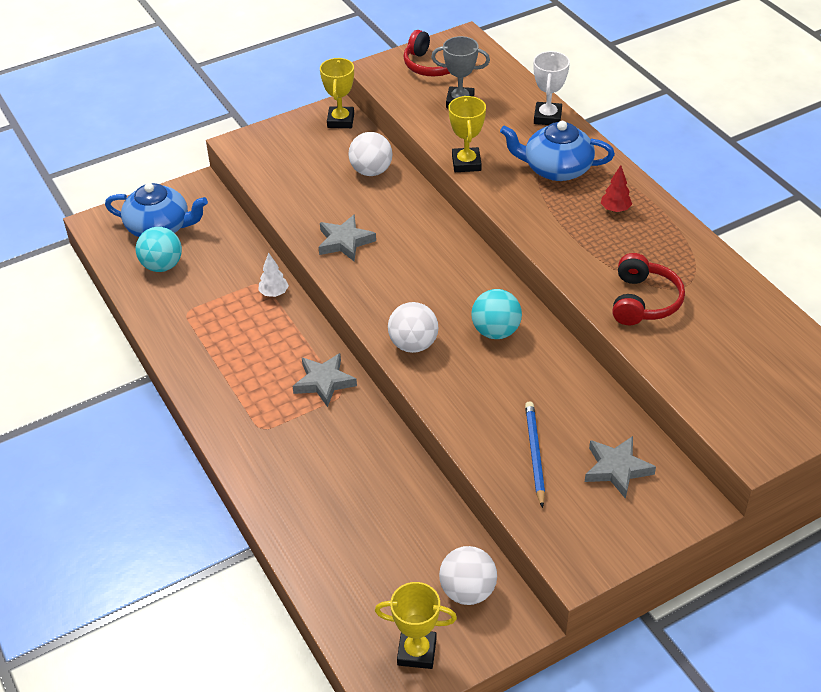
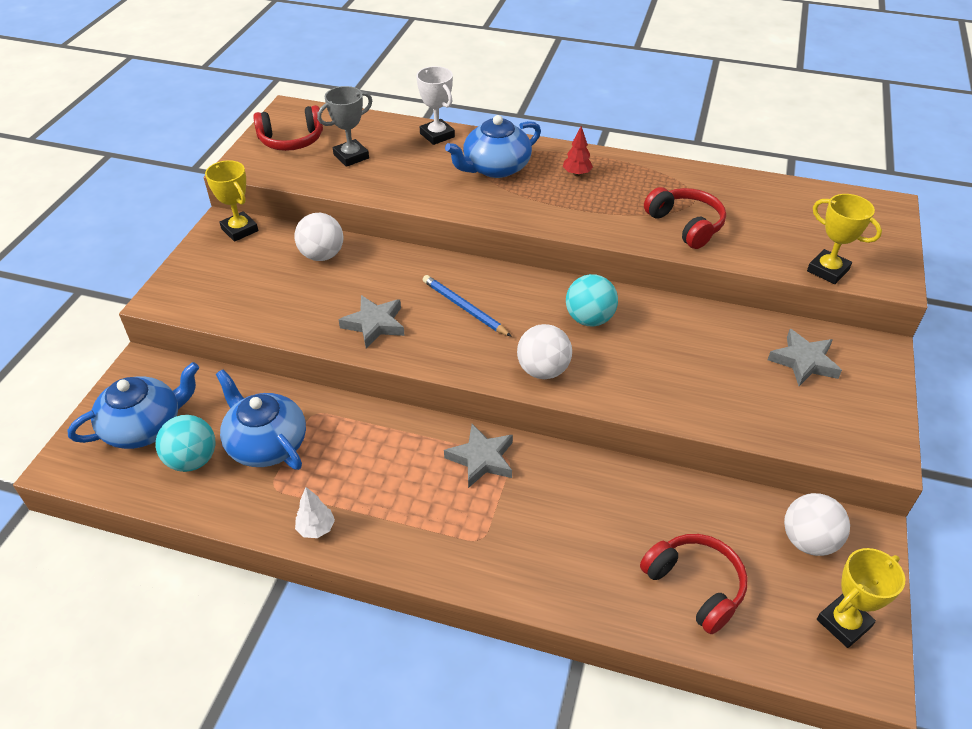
camera: 45 degrees left, 0 degrees up
(212, 283) = (266, 443): none -> blue teapot
(274, 293) = (339, 414): white tree -> white tree (316, 528)
(353, 555) = (695, 586): none -> red headphones
(466, 163) = (421, 199): yellow trophy -> yellow trophy (827, 270)
(534, 454) = (741, 391): blue pencil -> blue pencil (464, 308)

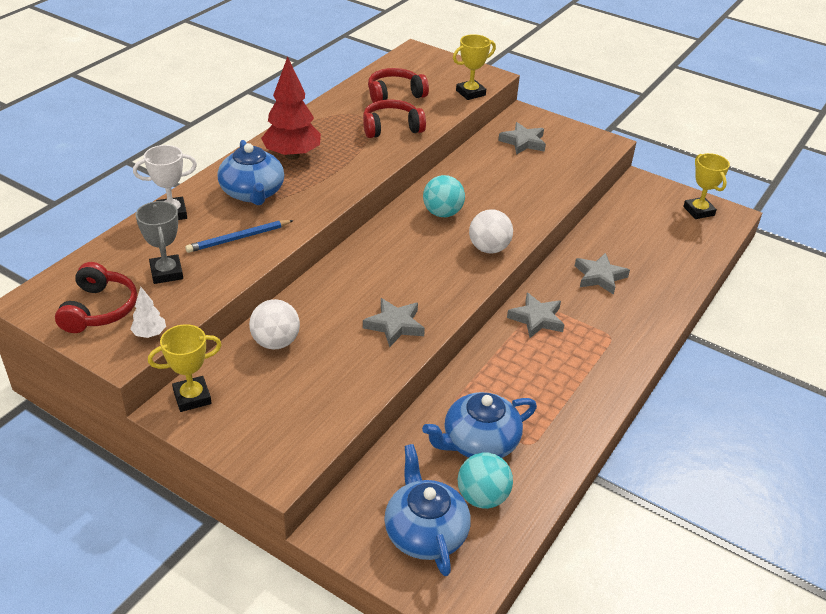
camera: 75 degrees left, 5 degrees down
(316, 528) = (581, 423): white tree -> white tree (150, 334)
(464, 308) = (398, 271): blue pencil -> blue pencil (238, 238)
(577, 174) = (292, 155): red tree -> red tree, size x2.17
(598, 511) = (599, 277): none -> grey star
(695, 586) = (666, 254): red headphones -> red headphones (395, 94)
(808, 541) = (641, 203): white ball -> none

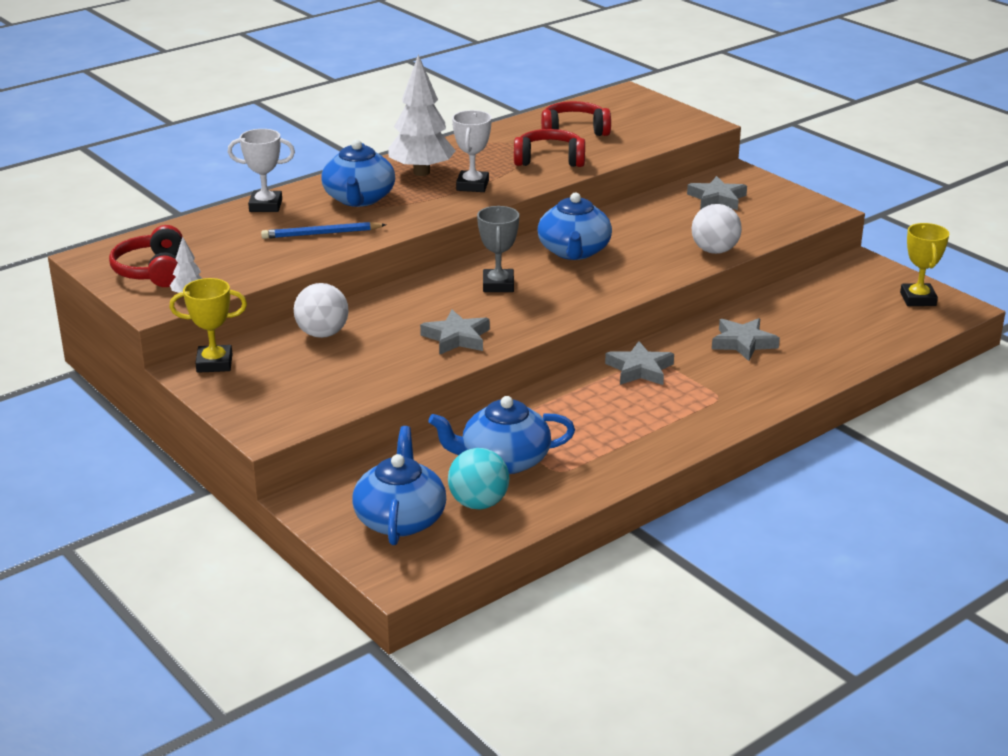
camera: 20 degrees right, 10 degrees down
(99, 309) = (152, 271): red headphones -> red headphones turned 150 degrees clockwise
(166, 273) = (232, 252): grey trophy -> grey trophy (498, 285)
(292, 155) = (421, 172): red tree -> white tree
(343, 164) = (472, 185): none -> white trophy
(442, 213) = (574, 251): turquoise ball -> blue teapot
(470, 93) = (666, 137): yellow trophy -> none
(489, 248) = (607, 288): white ball -> white ball (714, 251)

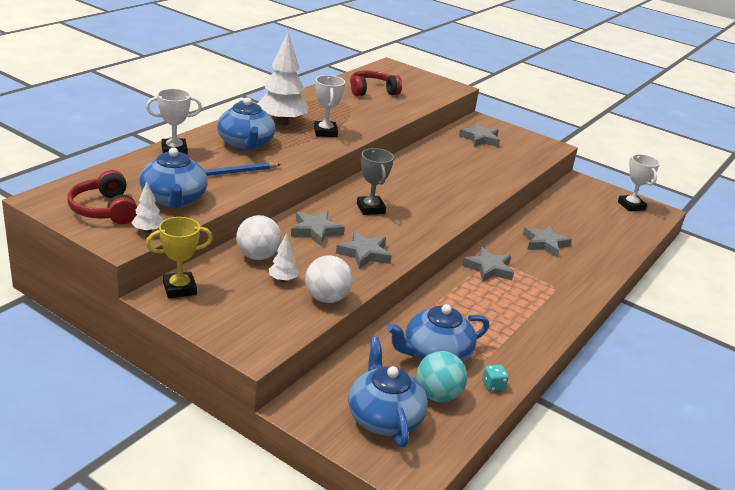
camera: 20 degrees left, 0 degrees up
(338, 361) = (283, 280): none -> white tree
(410, 309) = (315, 231): none -> grey star
(549, 160) = (368, 112): red headphones -> none
(556, 499) = (493, 385): none -> turquoise dice
(574, 251) = (409, 180): blue teapot -> blue teapot (174, 199)
(714, 251) = (503, 177): white ball -> white ball (326, 298)
(918, 299) = (631, 206): yellow trophy -> white trophy

